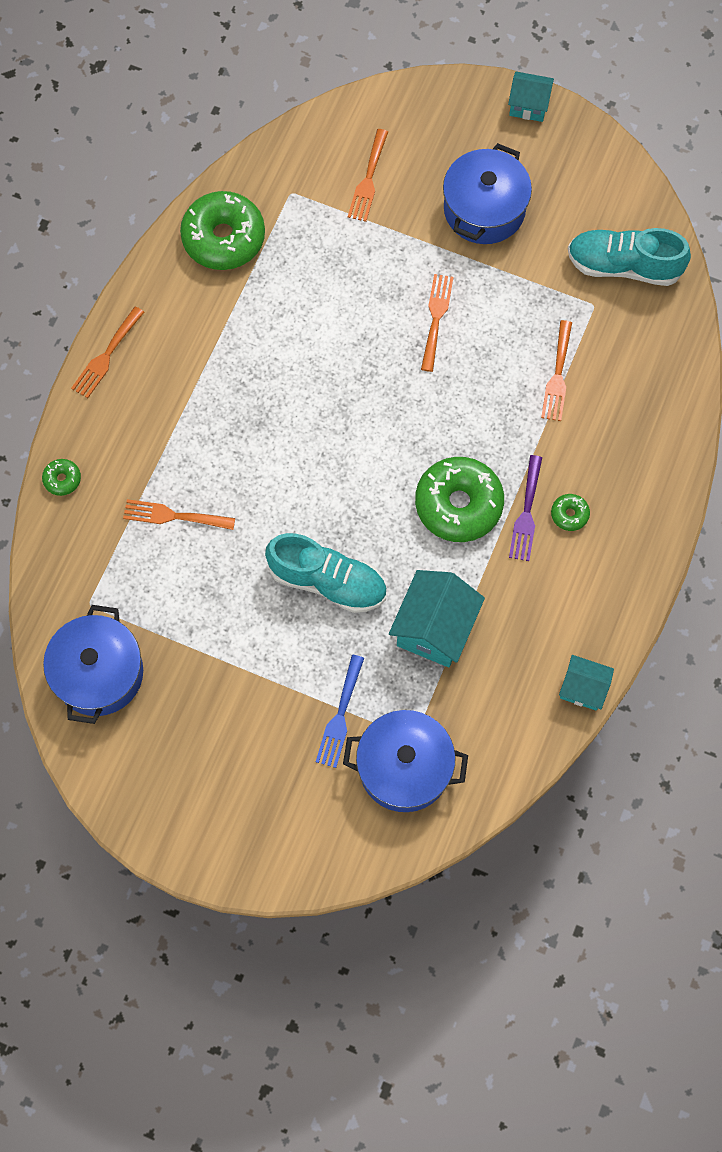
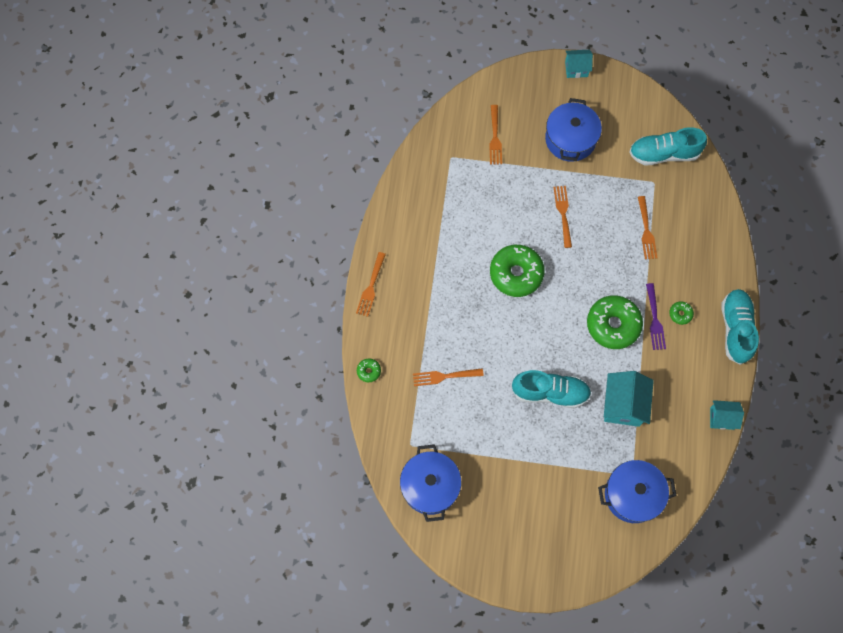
camera: 15 degrees left, 0 degrees up
(223, 238) = (419, 195): green donut -> green donut (516, 273)
(340, 716) = (584, 473): blue fork -> none
(649, 559) = (735, 329): none -> turquoise shoe

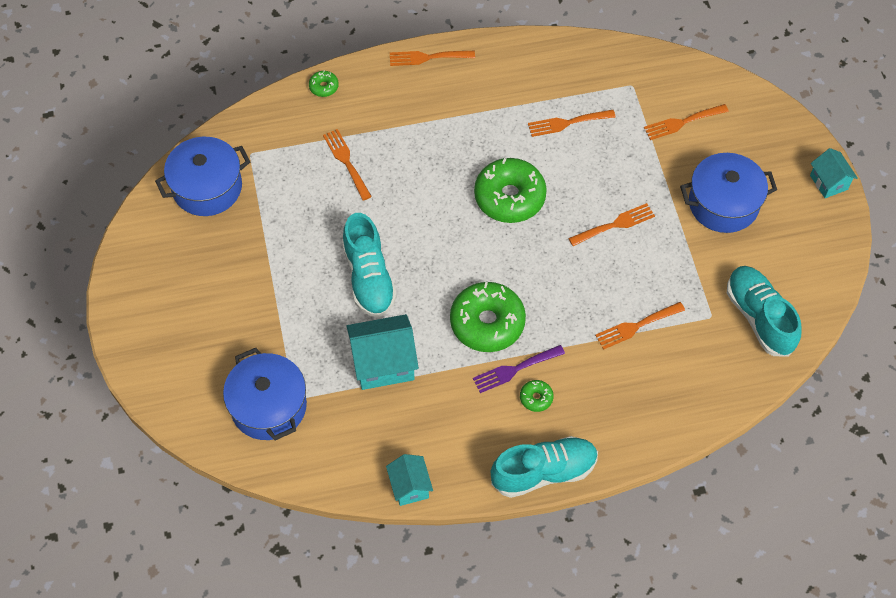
camera: 70 degrees right, 10 degrees down
(467, 212) = (567, 123): none -> orange fork

